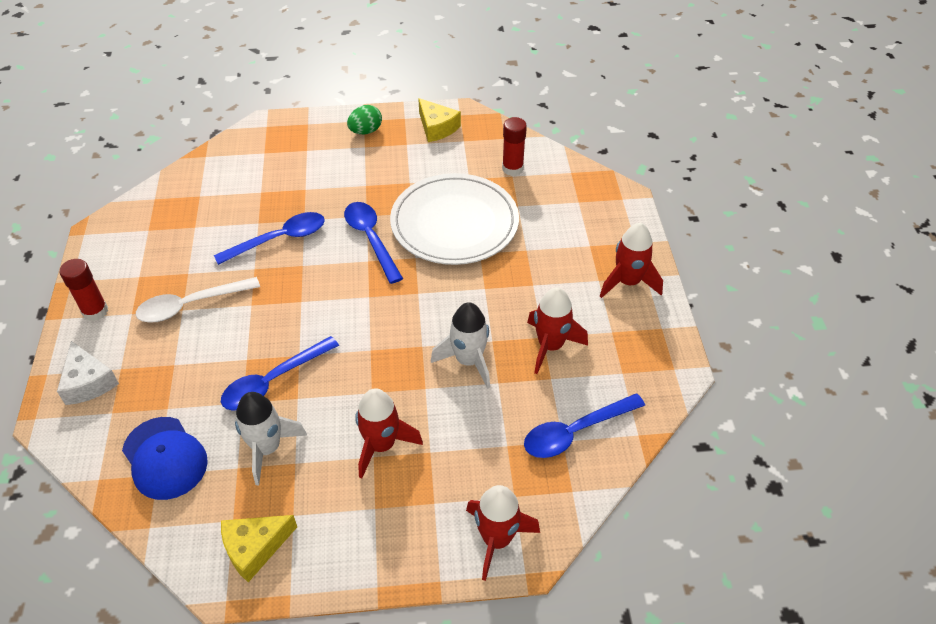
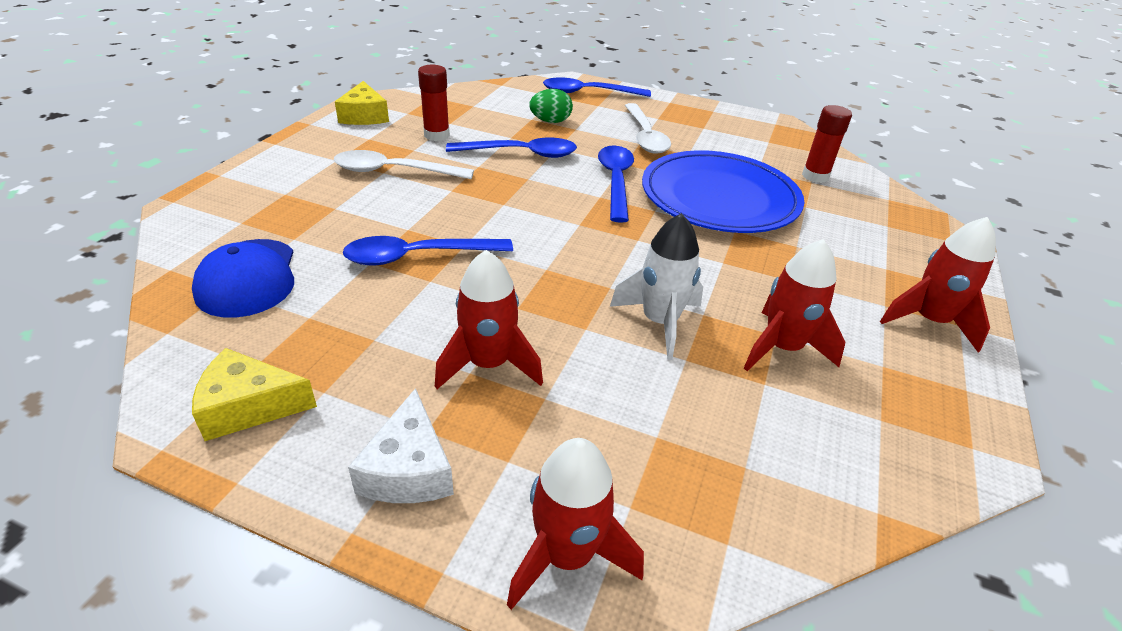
camera: 25 degrees right, 10 degrees down
(88, 382) = (246, 193): white cheese -> white cheese (409, 469)
(95, 311) = (307, 148): red glue stick -> red glue stick (436, 135)
(267, 448) = (356, 312): white rocket -> none
(366, 131) = (666, 109): green egg -> green egg (550, 121)
(366, 175) = (645, 136): none -> white spoon
(437, 127) = (744, 125): yellow cheese -> yellow cheese (364, 116)
(454, 223) = (719, 197): white plate -> blue plate
(575, 432) = (771, 463): blue spoon -> blue spoon (588, 93)

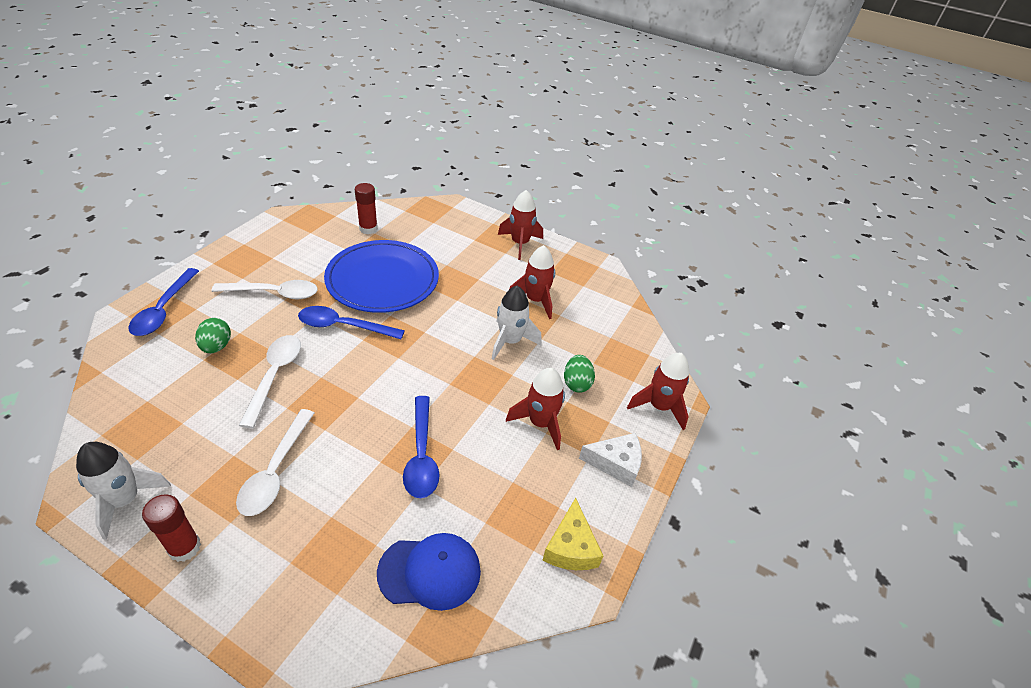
camera: 85 degrees left, 5 degrees up
(364, 116) = (125, 500): yellow cheese -> white rocket
(436, 135) = (208, 435): red glue stick -> red glue stick (184, 547)
(521, 154) = (275, 375): blue spoon -> white spoon
(592, 410) = (576, 383): none -> green egg

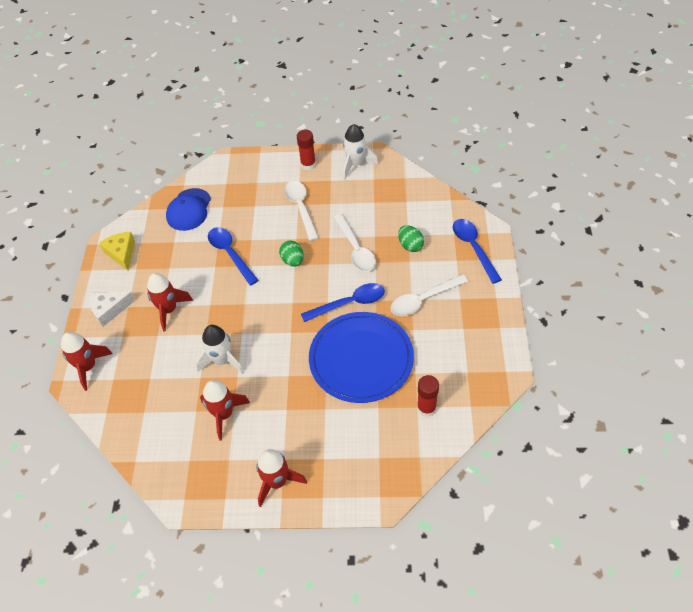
camera: 160 degrees right, 10 degrees up
(430, 572) = (189, 210): blue cap -> blue cap turned 45 degrees counterclockwise
(576, 383) = (156, 352): green egg -> green egg (293, 261)

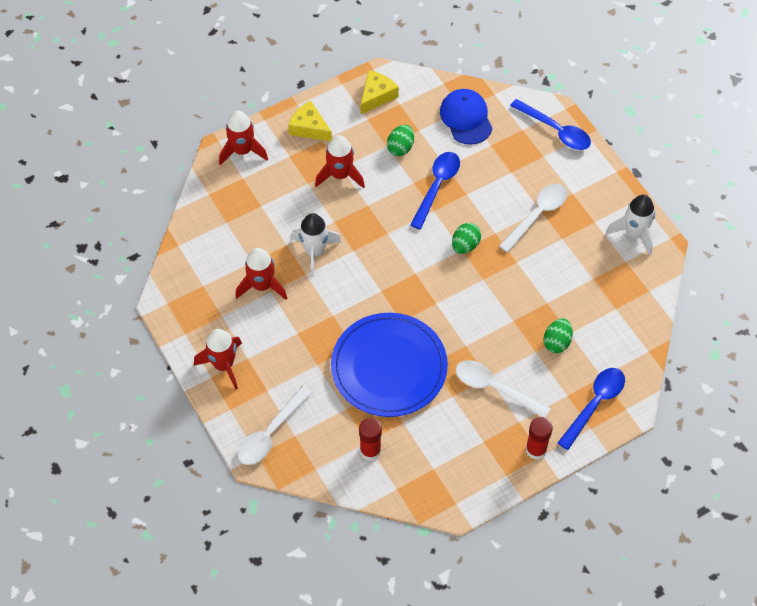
camera: 55 degrees right, 5 degrees up
(109, 310) = (309, 128): white cheese -> yellow cheese
(179, 260) = (400, 148): none -> green egg
(189, 210) = (466, 118): blue cap -> blue cap turned 90 degrees clockwise
(308, 164) = (601, 189): red glue stick -> red glue stick (536, 450)
(349, 303) = (447, 324): blue spoon -> blue spoon (556, 130)
(356, 249) = (517, 294): white spoon -> white spoon (270, 433)

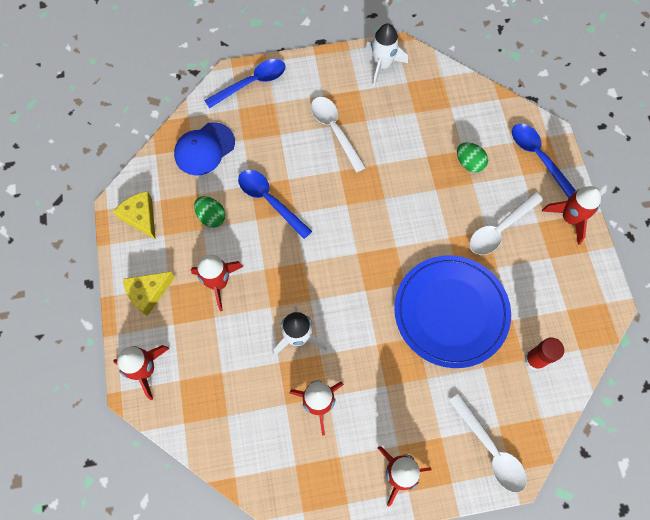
camera: 70 degrees left, 10 degrees up
(465, 245) = (343, 200): green egg -> none
(466, 118) = (204, 149): blue cap -> blue cap turned 45 degrees counterclockwise
(536, 450) = (569, 218): red glue stick -> red rocket

